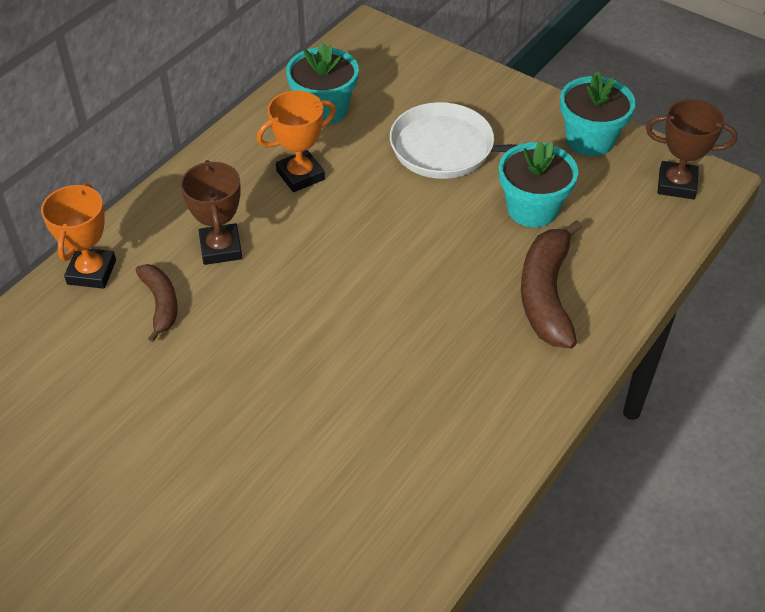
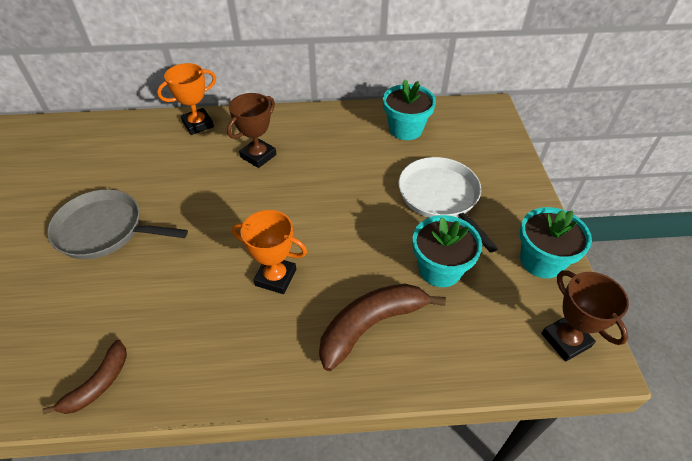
camera: 50 degrees right, 0 degrees up
(160, 304) = (198, 159): brown banana -> brown banana (98, 384)
(185, 447) = (104, 230): none -> grey pan
(300, 175) = (344, 151): orange trophy -> orange trophy (276, 277)

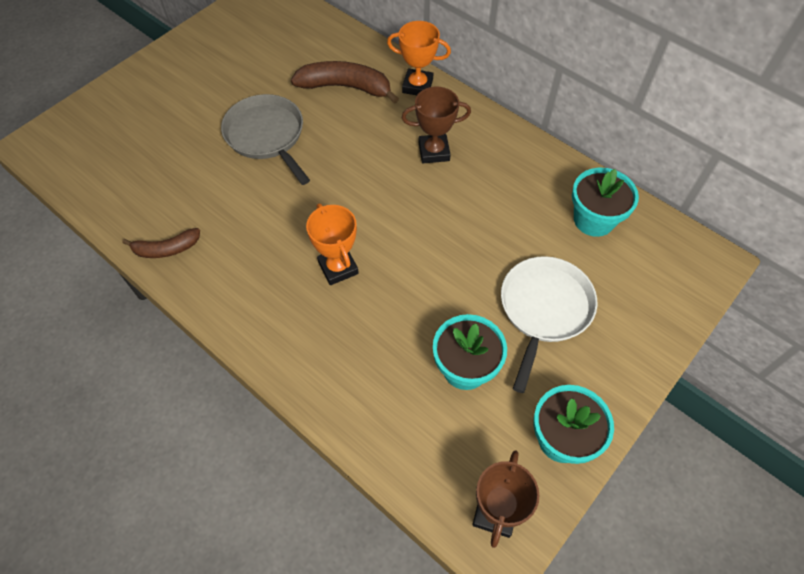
camera: 45 degrees right, 10 degrees up
(371, 325) = (363, 363): brown banana -> brown banana (345, 87)

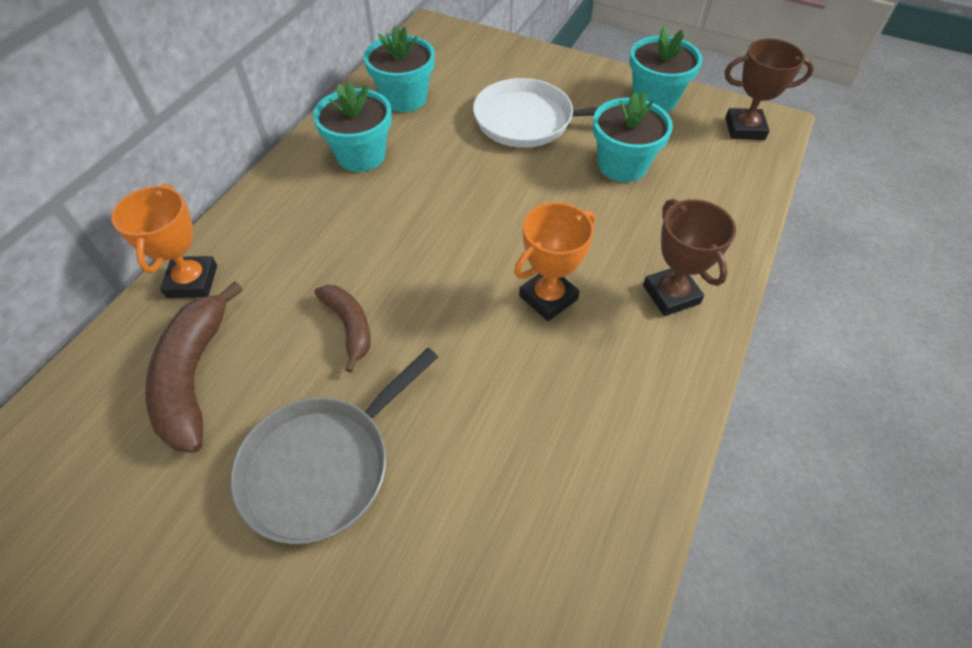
camera: 105 degrees left, 5 degrees down
(166, 249) = (606, 540): brown banana -> brown banana (349, 326)
(434, 151) = (326, 239): brown trophy -> brown trophy (671, 294)
(520, 180) = (361, 155): none -> turquoise flower pot

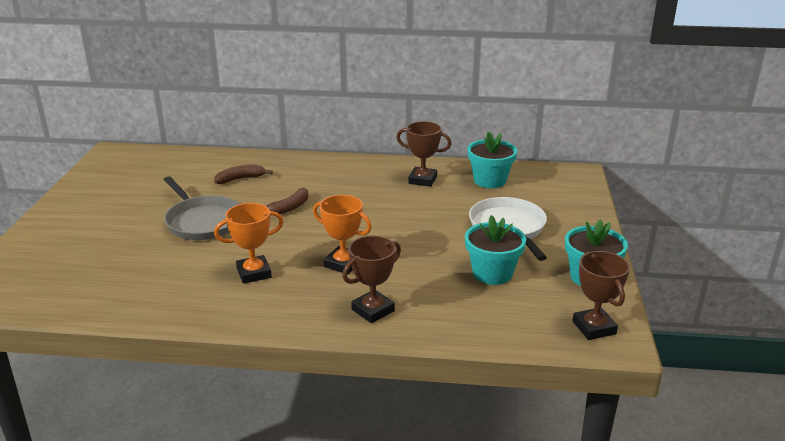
camera: 70 degrees right, 25 degrees down
(192, 281) = (296, 162): orange trophy -> orange trophy (254, 273)
(194, 376) = (240, 179): brown banana -> brown banana, size x0.60
(322, 466) = (202, 221): grey pan -> grey pan turned 150 degrees counterclockwise
(361, 155) = (422, 180): turquoise flower pot -> brown trophy

